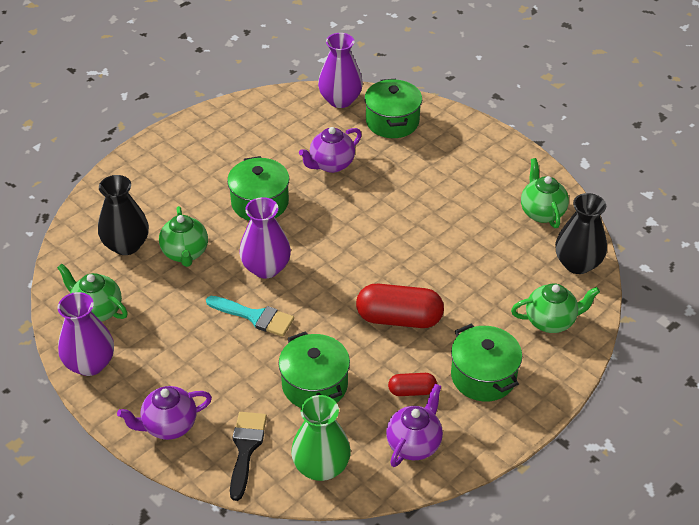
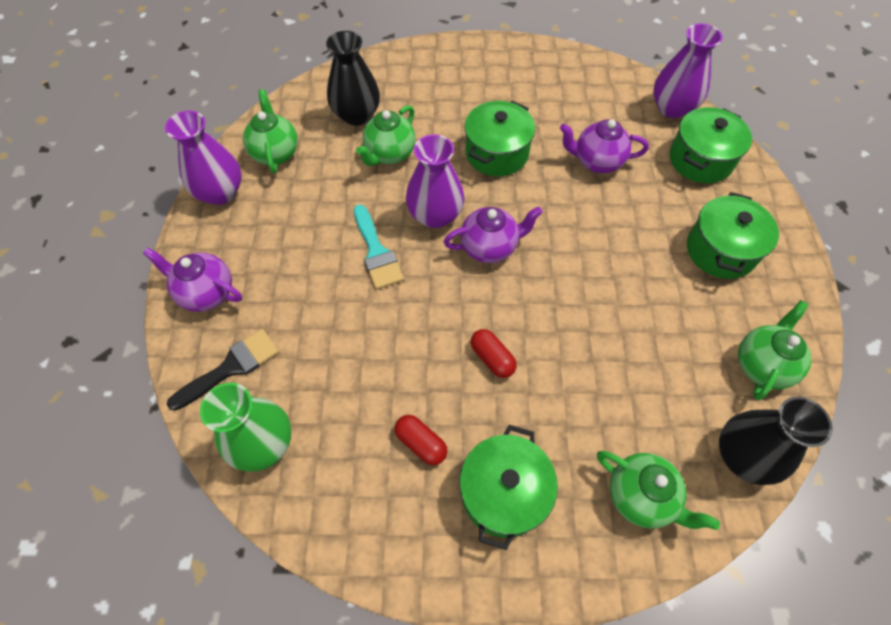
camera: 45 degrees right, 15 degrees up
(315, 385) = (349, 358): green pot -> green pot (720, 250)
(399, 318) = (492, 358): red capsule -> red capsule, size x0.53
(414, 444) = (361, 501): purple teapot -> purple teapot (489, 247)

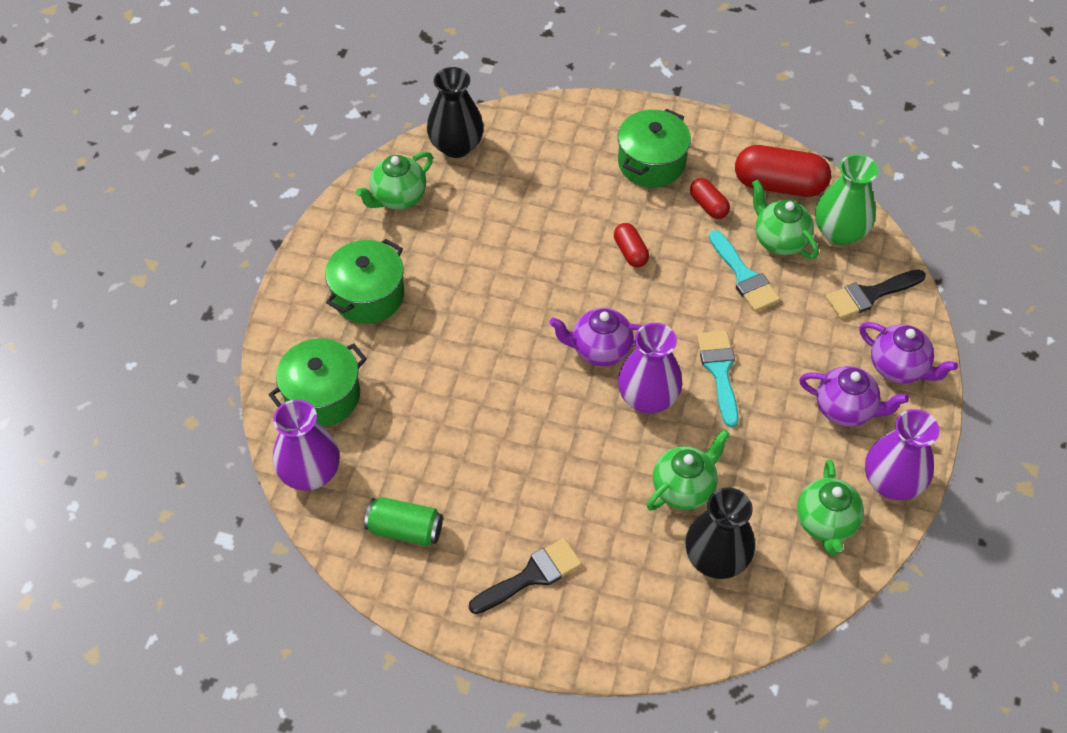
camera: 165 degrees left, 5 degrees down
(340, 499) = (779, 185): none -> red capsule
(366, 357) = (744, 276): none -> turquoise brush
(484, 81) = (531, 575): none -> black brush
(496, 153) = (554, 459): green pot -> none
(584, 89) = (405, 529): none -> green can
(597, 162) = (441, 421): purple teapot -> purple teapot (845, 409)
(641, 496) = (548, 140): green teapot -> green teapot (779, 240)

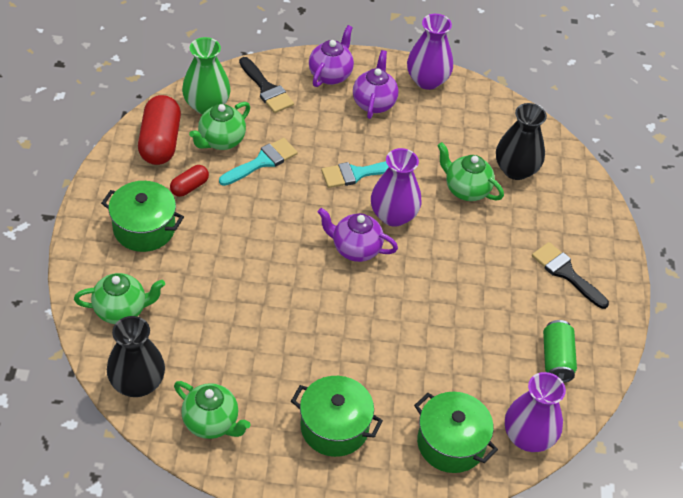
camera: 105 degrees left, 5 degrees down
(600, 350) = (355, 249): purple teapot -> purple teapot turned 120 degrees clockwise
(630, 252) = (249, 236): red capsule -> none
(825, 523) = (469, 113): green teapot -> green teapot (121, 310)

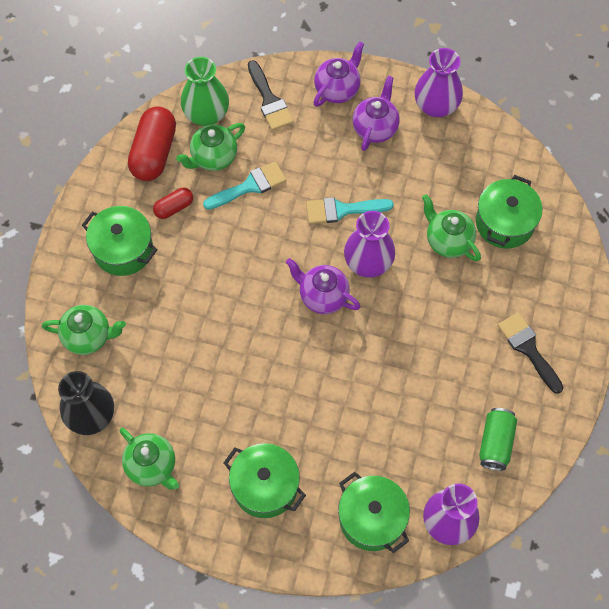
camera: 15 degrees right, 15 degrees up
(516, 169) = (504, 223): black vase -> green pot

